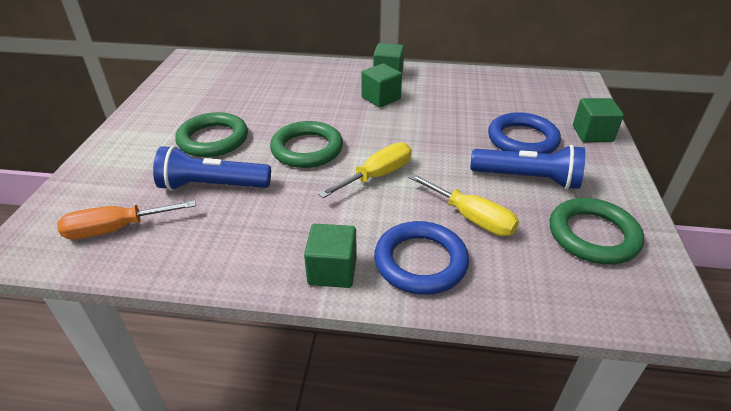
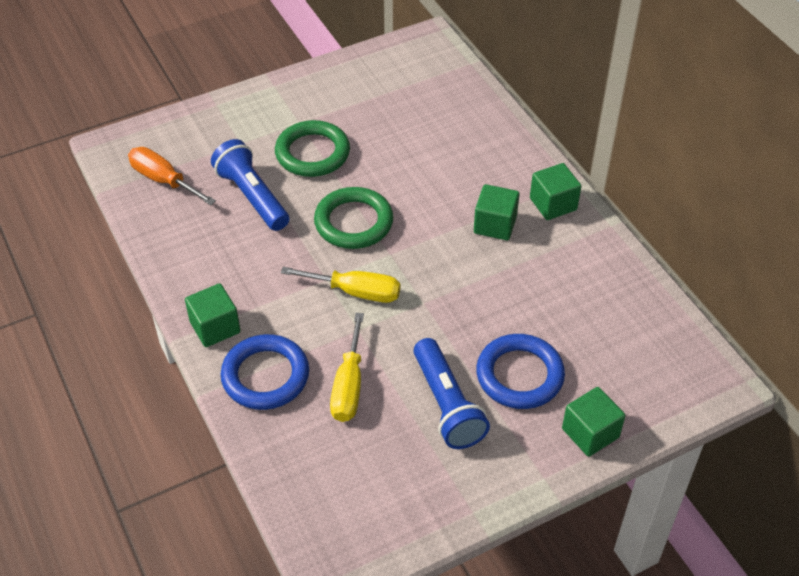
camera: 55 degrees right, 10 degrees up
(593, 235) = (395, 484): green ring -> none

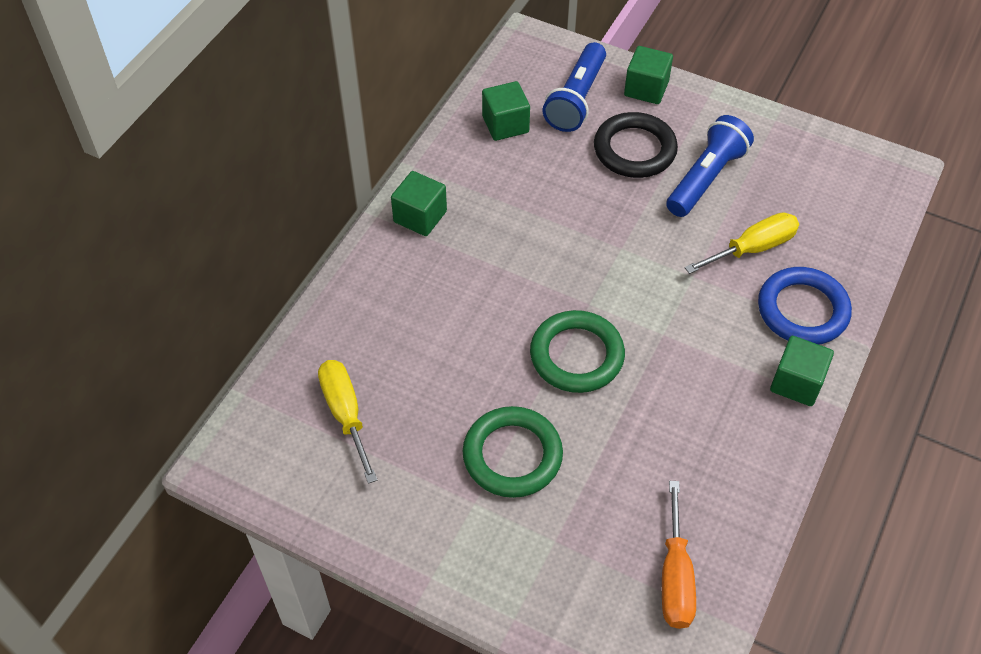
camera: 125 degrees left, 5 degrees up
(252, 197) = (621, 468): blue flashlight -> blue flashlight (576, 99)
(356, 292) = (656, 302): yellow screwdriver -> yellow screwdriver (345, 414)
(495, 225) = (483, 245): green cube -> green cube (505, 124)
(519, 375) = (634, 150): blue ring -> black ring

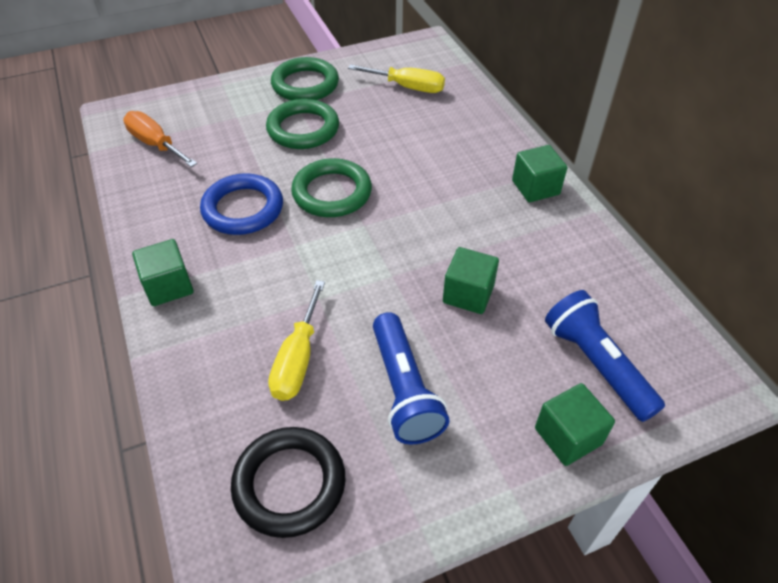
camera: 130 degrees right, 5 degrees down
(432, 522) = (305, 84): none -> green ring
(505, 124) = (600, 291): green cube -> green cube (468, 294)
(634, 150) = (489, 361): black ring -> black ring (289, 484)
(802, 310) = (209, 342): blue ring -> blue ring (243, 209)

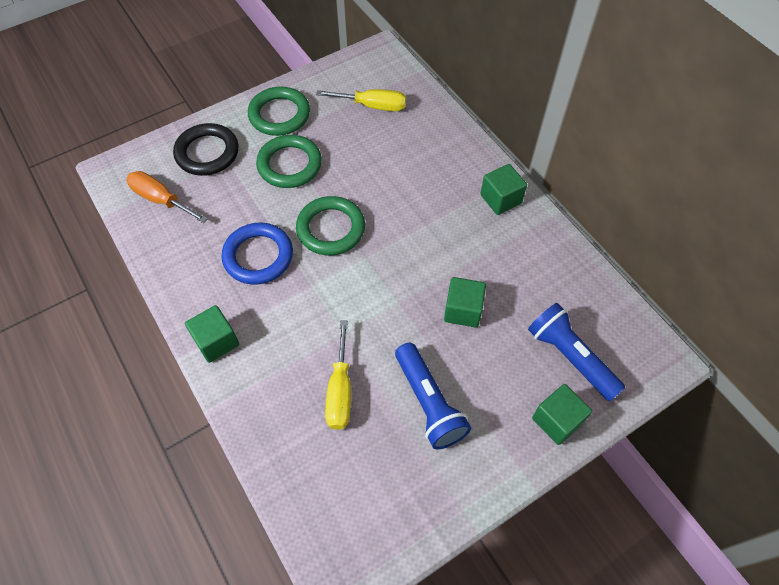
camera: 10 degrees left, 10 degrees up
(289, 484) = (359, 495): black ring -> black ring (207, 153)

